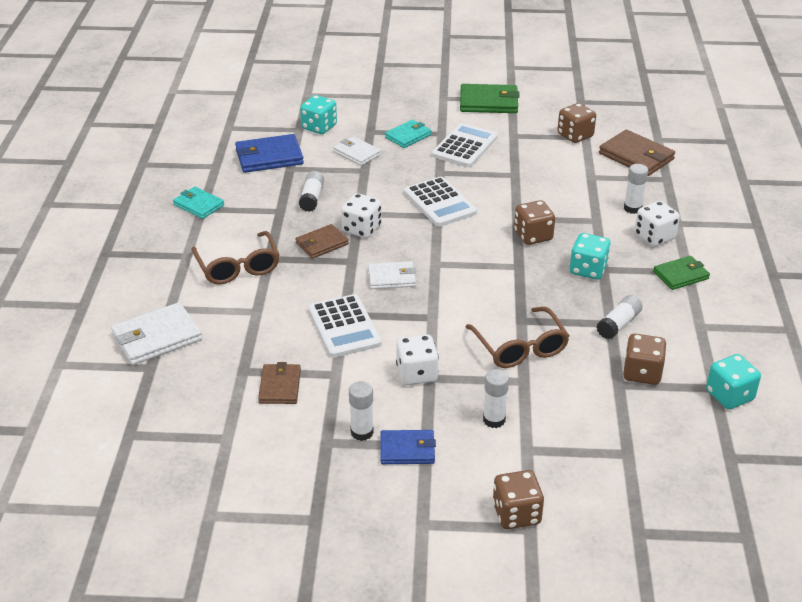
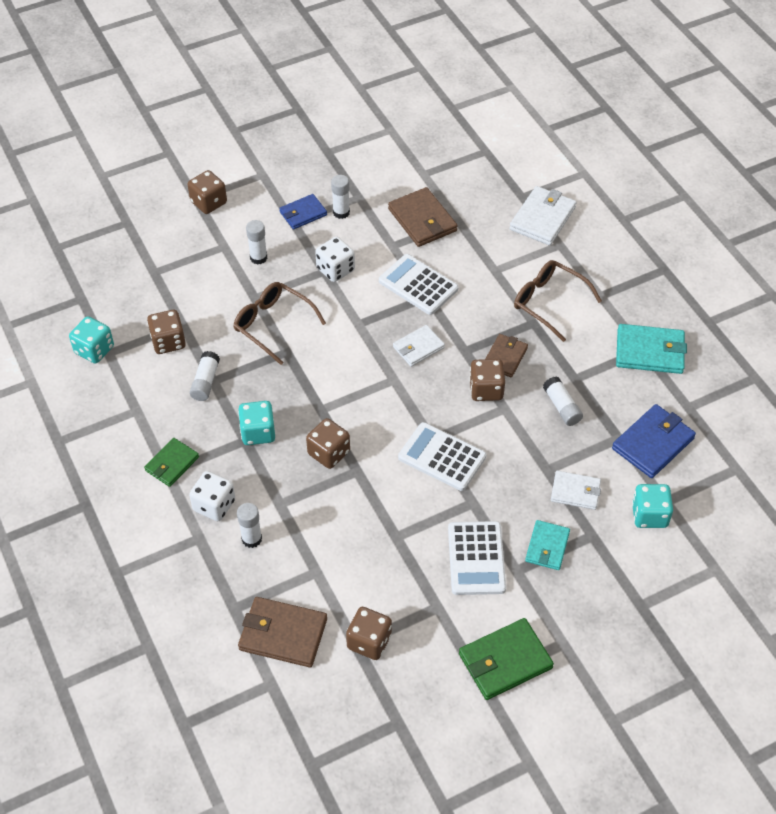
camera: 150 degrees right, 15 degrees up
(199, 205) = (650, 352): turquoise wallet -> turquoise wallet, size x1.55
(280, 386) = (422, 220): brown wallet -> brown wallet, size x1.55
(361, 229) = (486, 390): white dice -> brown dice

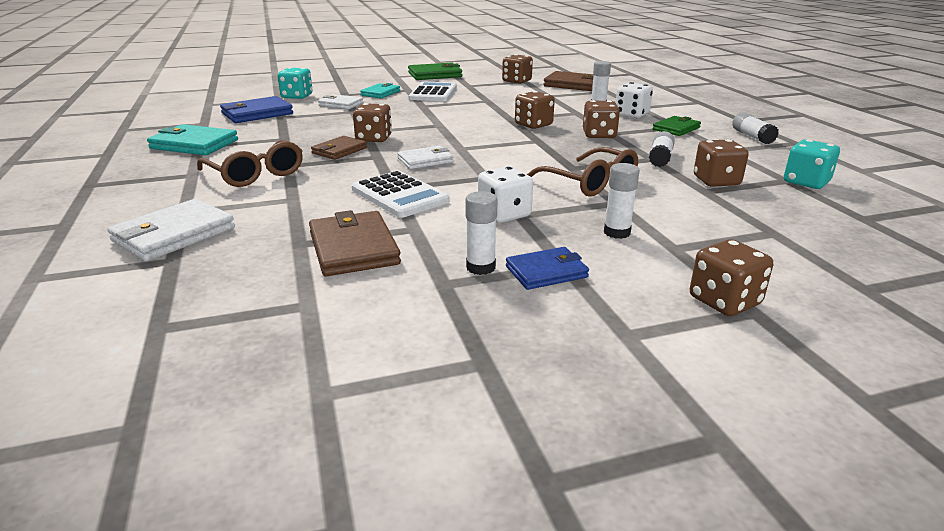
camera: 170 degrees left, 25 degrees down
(258, 432) = (599, 135): turquoise dice -> brown dice
(442, 457) = (436, 118): white calculator -> none
(562, 407) = (312, 129): white glue stick -> white glue stick (752, 137)

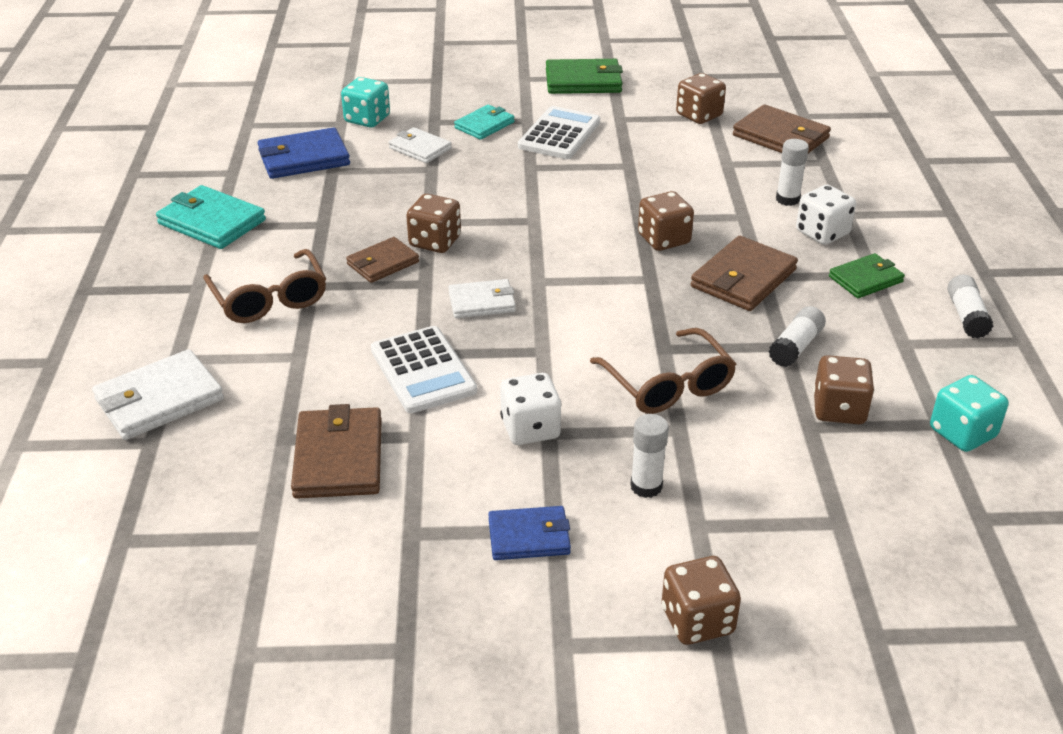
camera: 15 degrees right, 10 degrees up
(480, 267) = (461, 516): white glue stick -> none
(599, 135) = (743, 278): brown dice -> brown wallet

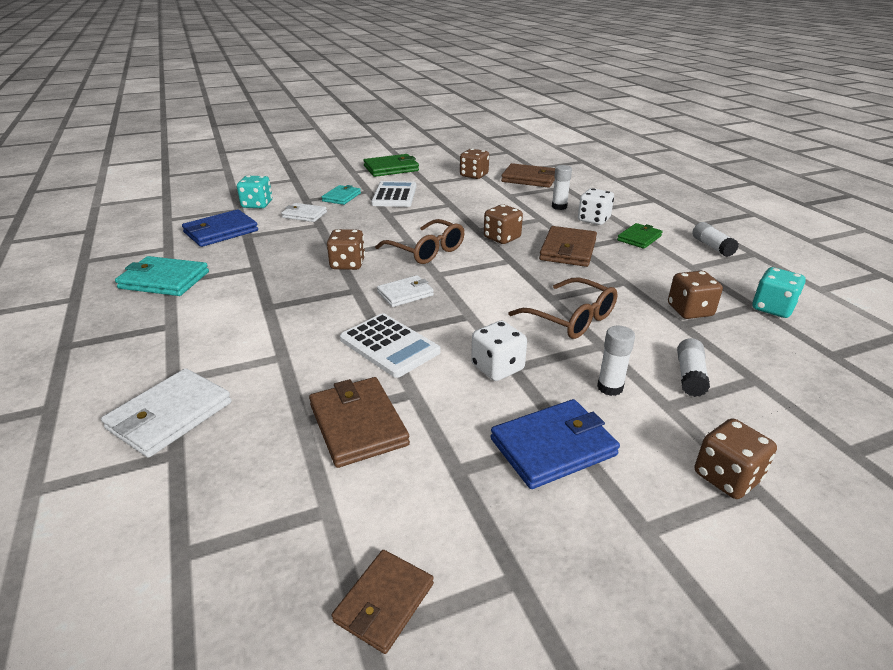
camera: 20 degrees left, 5 degrees down
(270, 299) = (237, 322): brown glasses -> brown glasses (426, 251)
(382, 263) = (316, 283): brown wallet -> brown wallet (384, 602)
(529, 537) = (553, 447): blue wallet -> blue wallet, size x1.55
(795, 347) = (632, 280): white glue stick -> white glue stick (689, 376)

